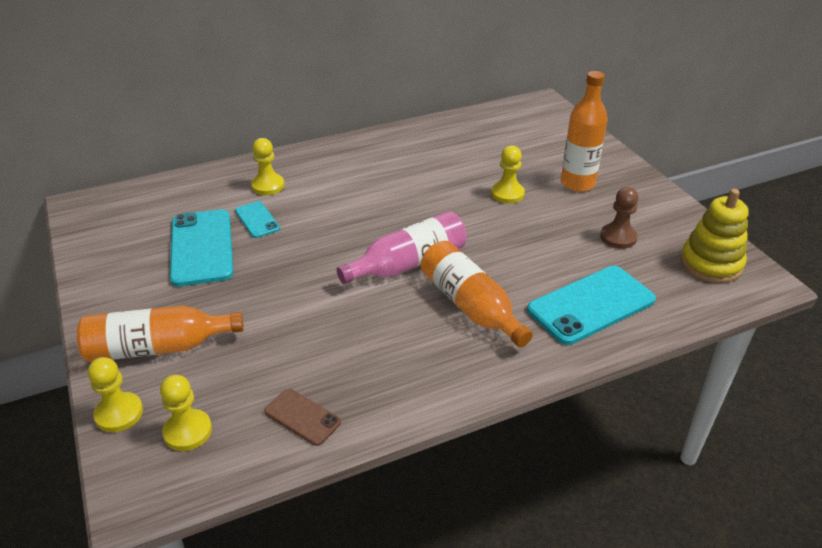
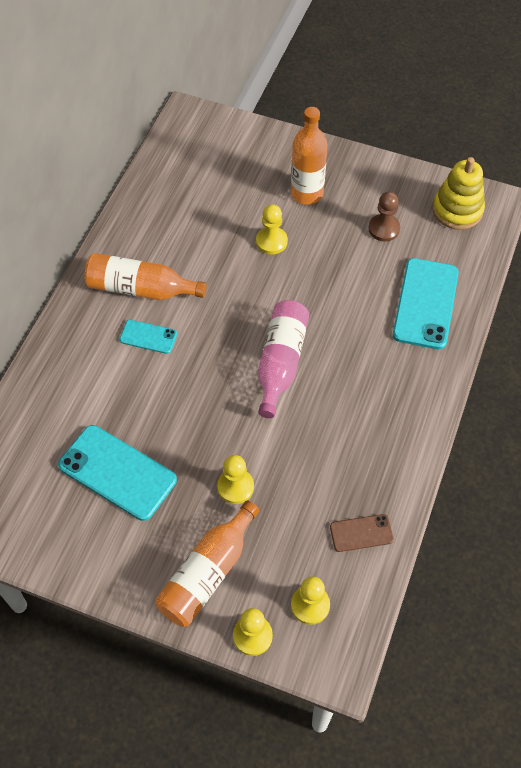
camera: 45 degrees left, 20 degrees up
(257, 220) = (123, 413): turquoise phone -> turquoise phone (148, 337)
(268, 186) = (84, 374): yellow pawn -> yellow pawn (235, 487)
(470, 306) = (359, 365): orange bottle -> orange bottle (141, 289)

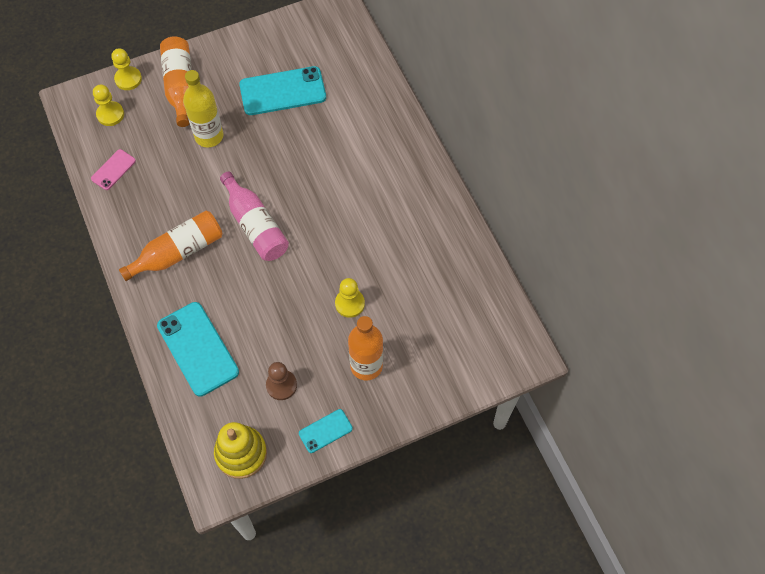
camera: 135 degrees right, 5 degrees up
(141, 289) = (395, 197): orange bottle -> orange bottle (178, 252)
(148, 337) = (354, 173): turquoise phone -> turquoise phone (325, 431)
(235, 487) = (209, 136): yellow pawn -> yellow bottle
(361, 533) = (113, 170): brown phone -> pink phone

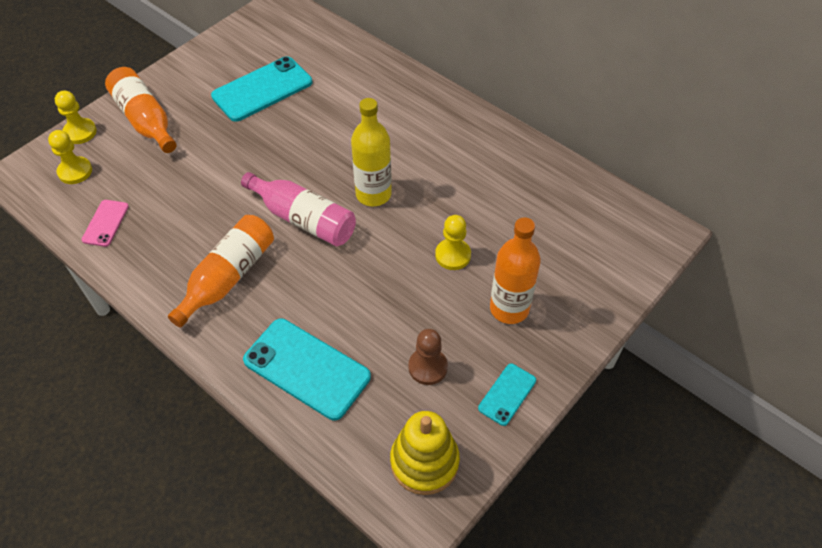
camera: 25 degrees left, 10 degrees down
(209, 136) = (203, 154): yellow bottle -> yellow bottle (373, 194)

